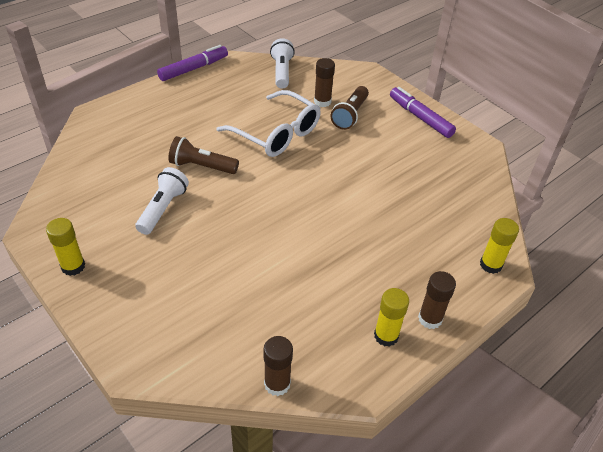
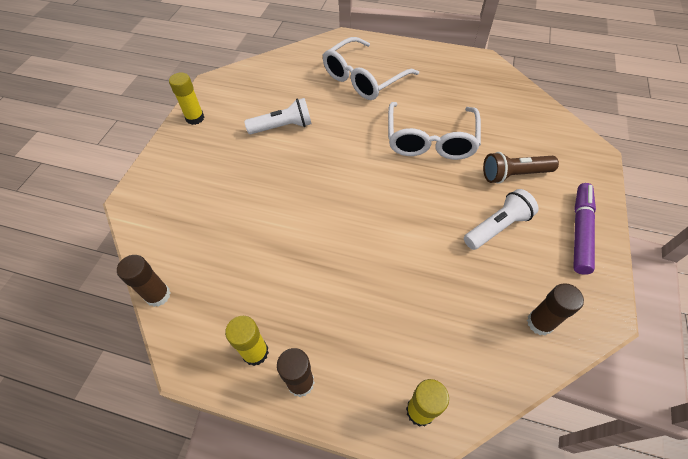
camera: 60 degrees right, 10 degrees up
(164, 130) = (363, 78): none -> white glasses
(193, 69) = (449, 51): purple marker -> none
(202, 166) = (345, 120): brown flashlight -> none
(281, 72) = (513, 98): white flashlight -> white flashlight (497, 227)
(322, 102) = (508, 145): brown glue stick -> brown glue stick (539, 323)

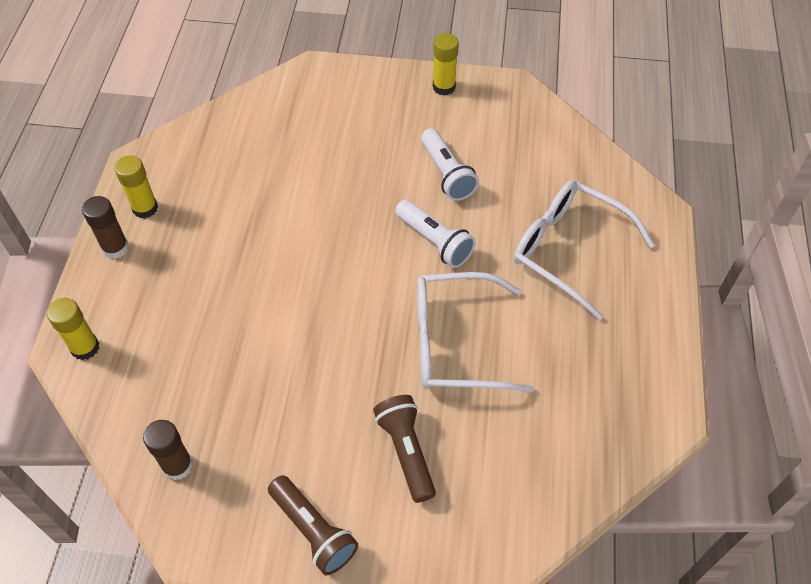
camera: 80 degrees right, 0 degrees up
(158, 295) = (202, 122): brown glue stick -> none
(497, 227) = (311, 425): white flashlight -> white flashlight (434, 241)
(580, 231) = (313, 530): purple marker -> brown flashlight

